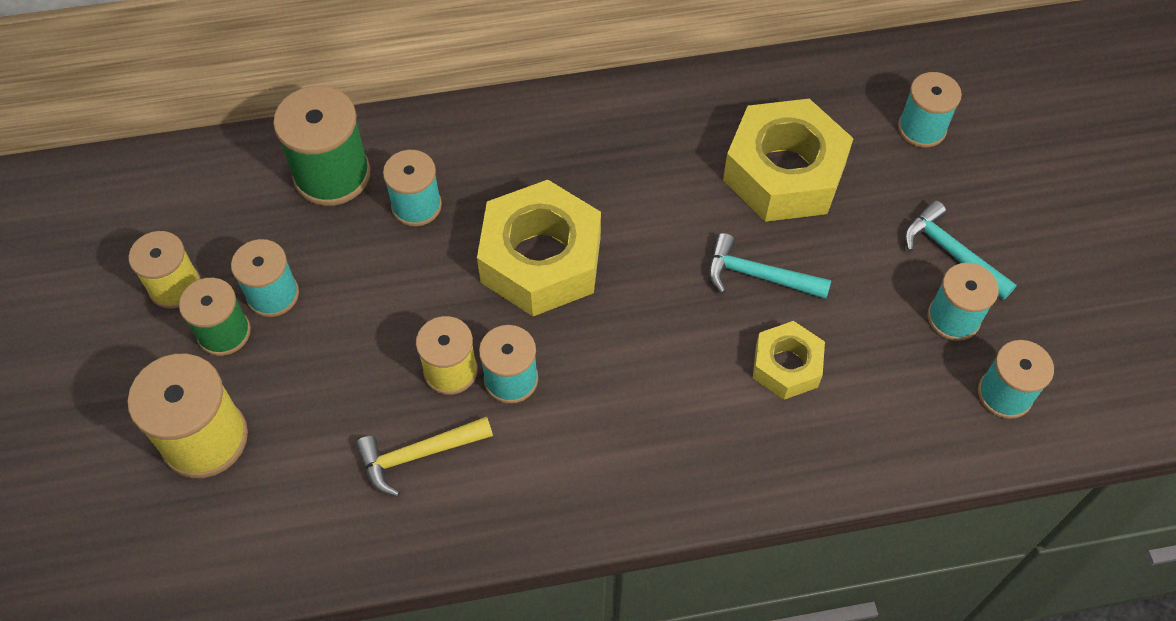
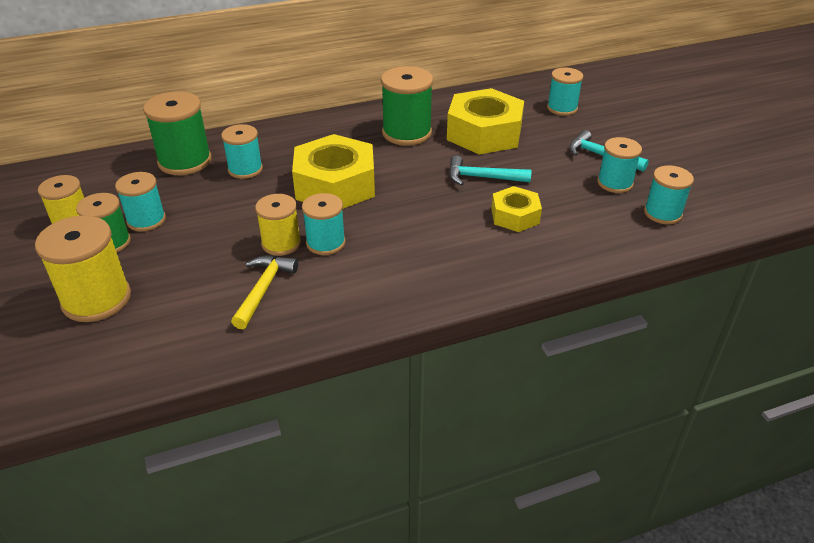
camera: 10 degrees left, 20 degrees down
(418, 455) = (263, 289): yellow hammer -> yellow hammer turned 135 degrees clockwise
(665, 155) = (407, 133): none -> green spool

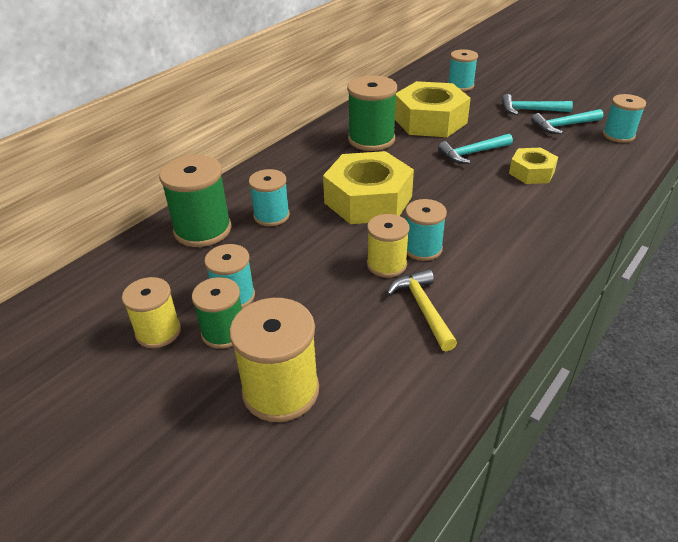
camera: 30 degrees left, 0 degrees up
(615, 183) = (563, 126): turquoise spool -> turquoise hammer

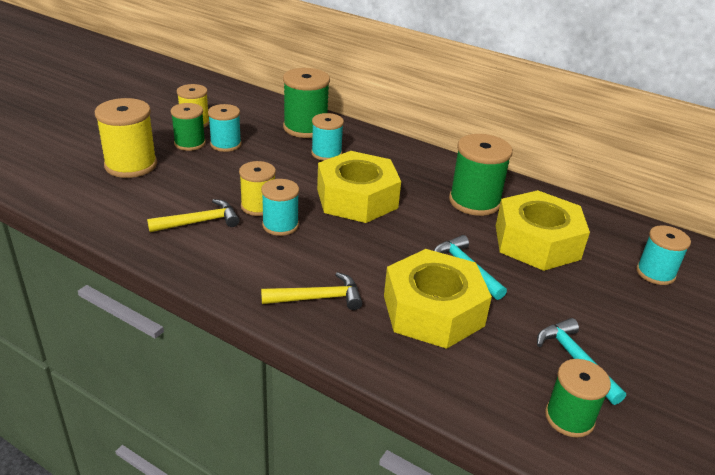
camera: 80 degrees right, 5 degrees down
(530, 110) = (610, 332): turquoise hammer -> none
(531, 172) = (433, 310): yellow nut -> yellow nut, size x1.82
(534, 227) = (318, 298): none -> yellow hammer
(618, 135) = (569, 418): turquoise spool -> green spool

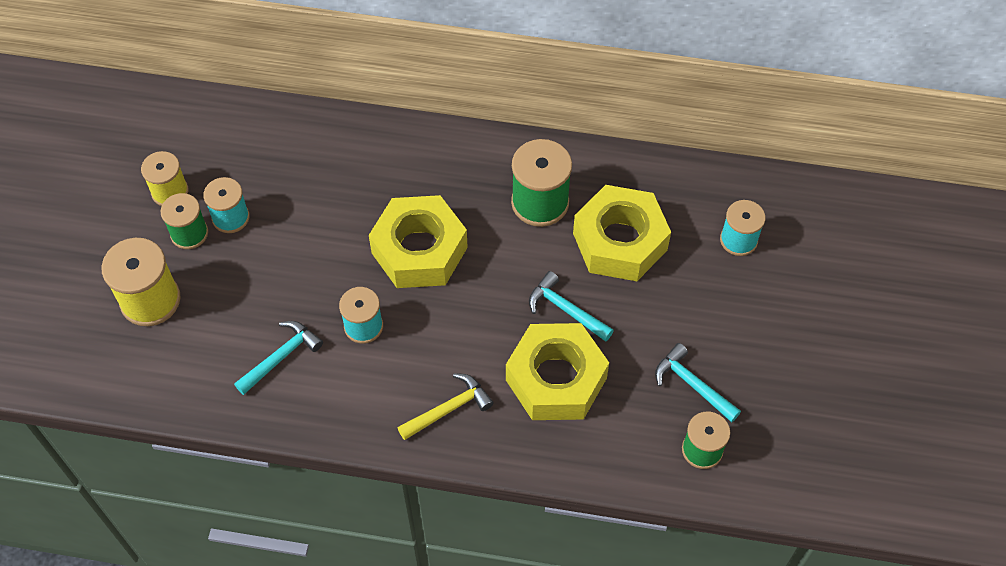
camera: 20 degrees left, 25 degrees up
(200, 222) = (281, 356): yellow hammer -> turquoise hammer
(258, 206) = (326, 307): yellow spool -> none
(305, 128) = (303, 145): green spool -> none
(326, 153) = (351, 185): turquoise spool -> none

